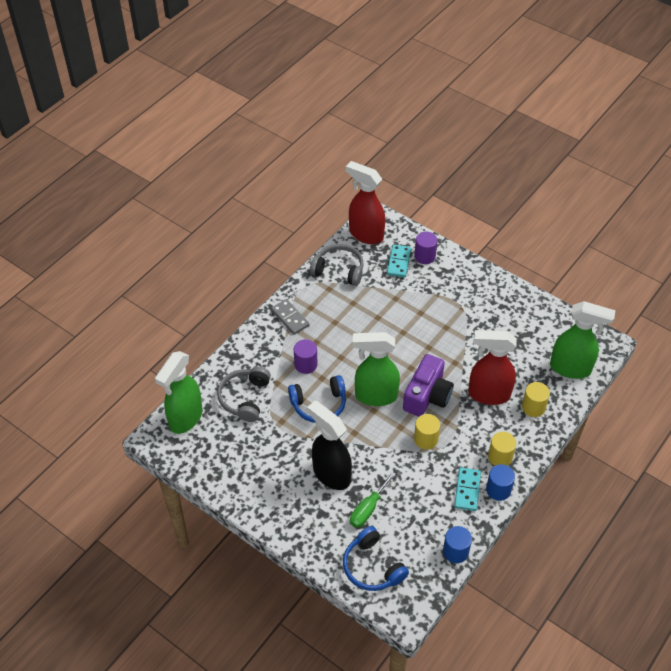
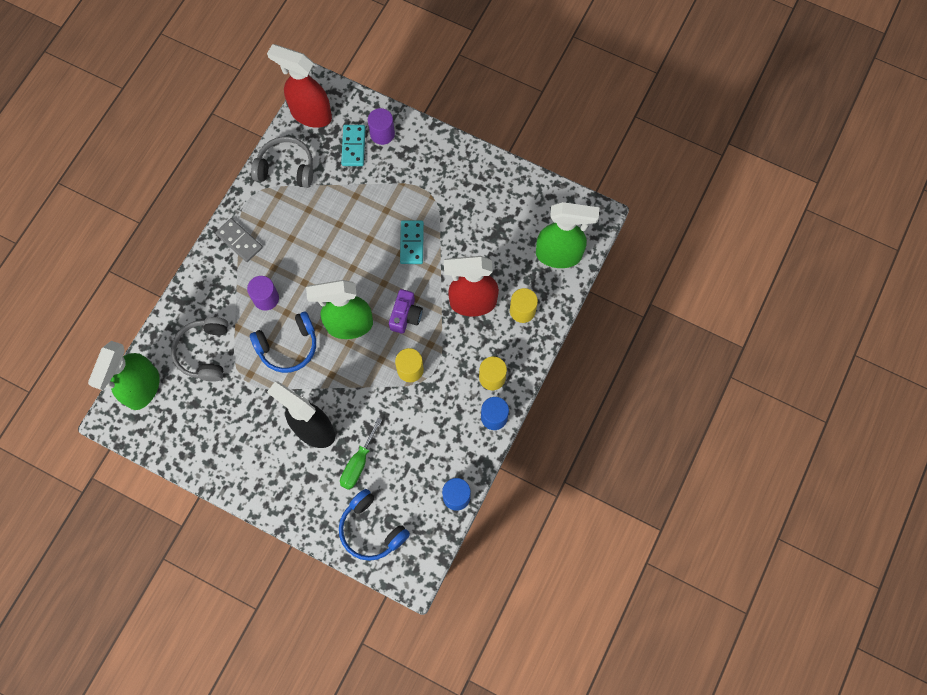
camera: 10 degrees left, 20 degrees up
(427, 396) = (405, 316): purple camera -> purple camera, size x0.63
(467, 490) = (461, 423): turquoise domino -> turquoise domino (412, 243)

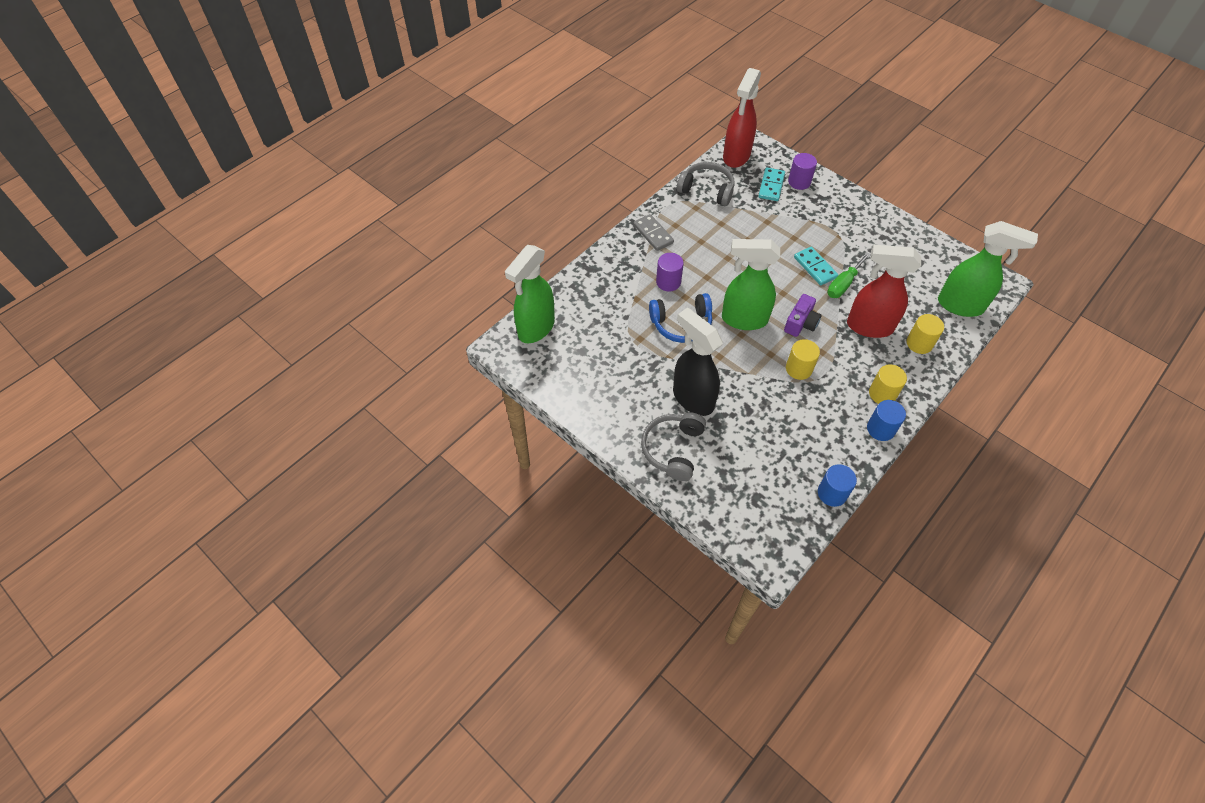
camera: 15 degrees right, 15 degrees down
(204, 352) = (601, 312): grey headphones -> grey headphones (673, 449)
(310, 114) = (736, 156): red spray bottle -> red spray bottle turned 105 degrees counterclockwise
(358, 463) = (733, 438): green screwdriver -> green screwdriver (843, 284)
(371, 529) = (736, 502): blue headphones -> none
(412, 243) = (815, 267): turquoise domino -> turquoise domino turned 45 degrees counterclockwise

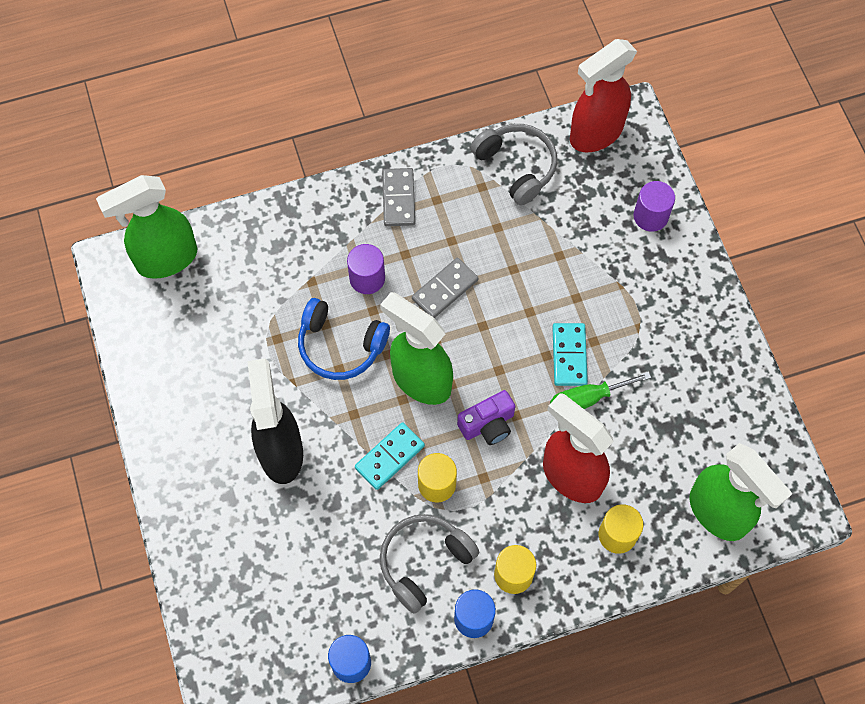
camera: 30 degrees right, 10 degrees up
(673, 449) = (212, 503): grey headphones -> grey headphones (424, 562)
(718, 267) = (445, 289): none -> grey domino
(771, 186) = (607, 204): turquoise domino -> turquoise domino (390, 457)

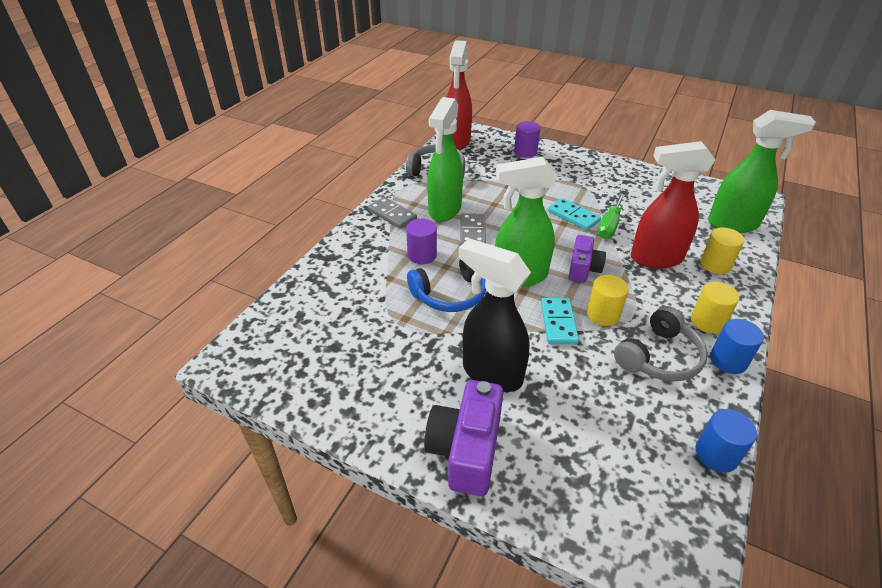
camera: 45 degrees left, 25 degrees down
(166, 259) = (269, 332): green spray bottle -> green spray bottle (444, 210)
(194, 493) = (466, 449): none -> purple camera
(424, 562) = (659, 357): grey headphones -> grey headphones turned 135 degrees counterclockwise

